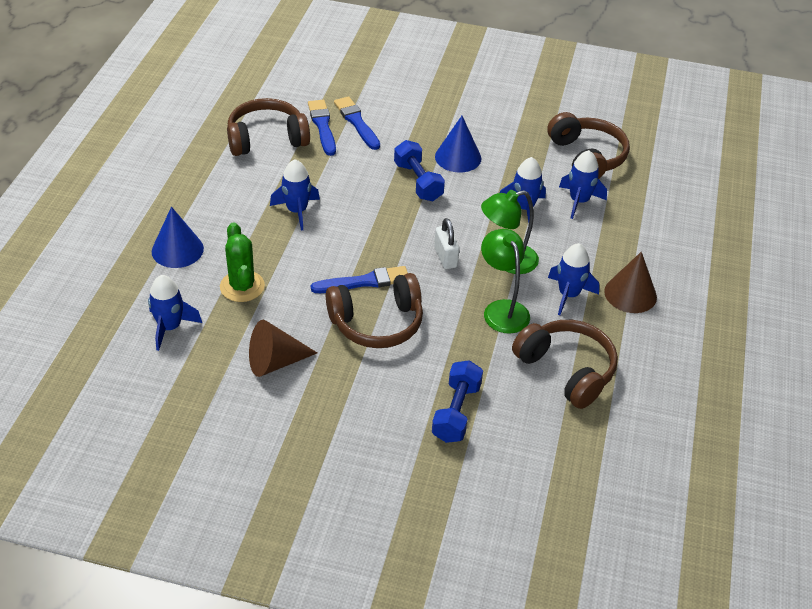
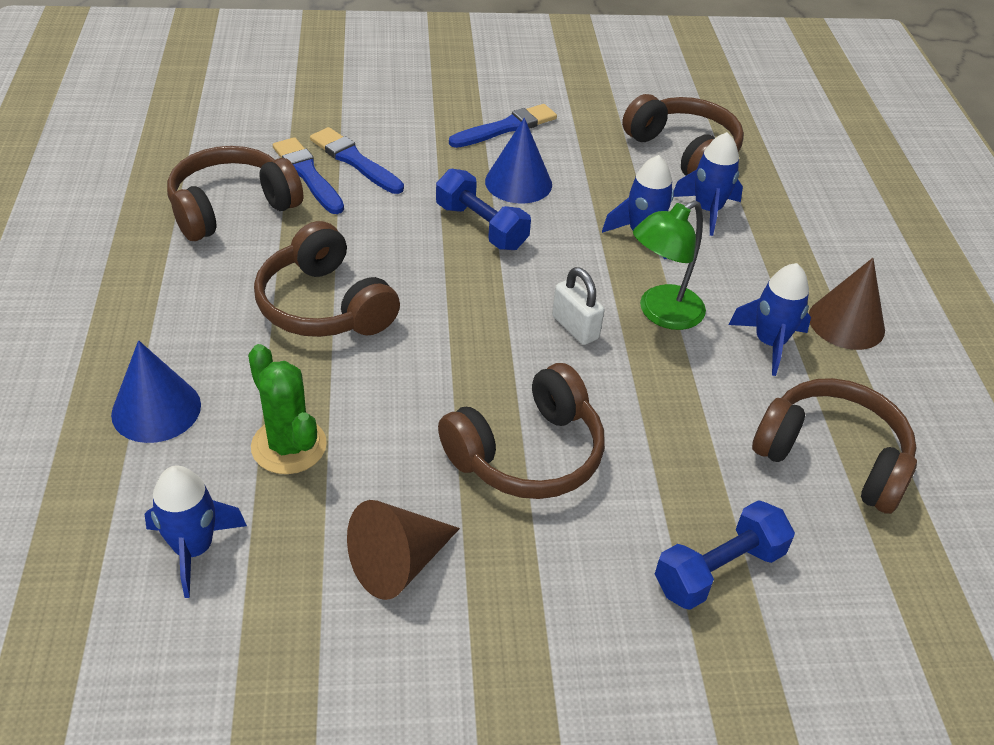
camera: 20 degrees left, 0 degrees up
(297, 211) = (324, 305): blue rocket -> brown headphones
(364, 282) = (476, 392): blue brush -> blue brush (506, 127)
(456, 412) = (718, 570): blue dumbbell -> blue dumbbell turned 60 degrees clockwise
(502, 309) = (694, 386): green lamp -> none

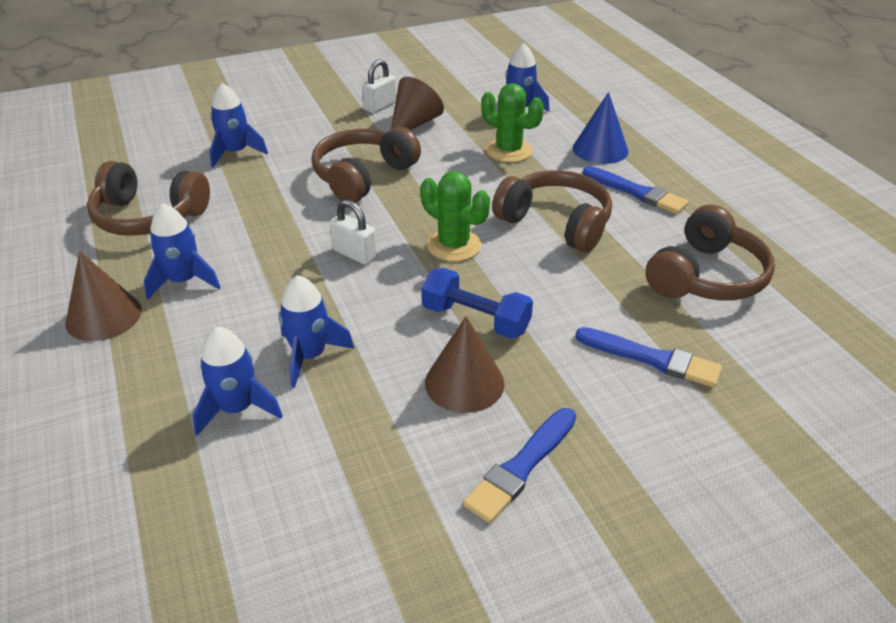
camera: 165 degrees right, 5 degrees down
(308, 175) = (679, 328): blue brush -> blue brush (636, 192)
(436, 643) = (380, 106): none -> white padlock
(459, 308) = (454, 245): none -> green cactus
(518, 183) = (464, 383): blue cone -> brown cone
(661, 313) = (282, 282): green lamp -> none
(684, 151) = (270, 501): brown headphones -> none
(718, 570) = (235, 153): blue dumbbell -> blue rocket

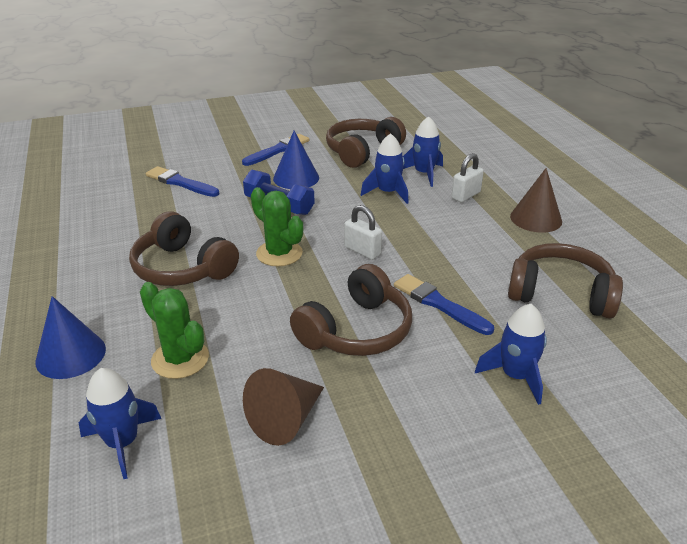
camera: 175 degrees left, 5 degrees down
(183, 281) = (493, 237): blue rocket -> none
(380, 106) = (331, 467): white padlock -> white padlock (466, 195)
(464, 383) = (296, 178): brown cone -> blue cone
(636, 192) = (83, 295): blue brush -> blue brush (439, 304)
(706, 276) = (99, 222): brown headphones -> brown headphones (362, 152)

